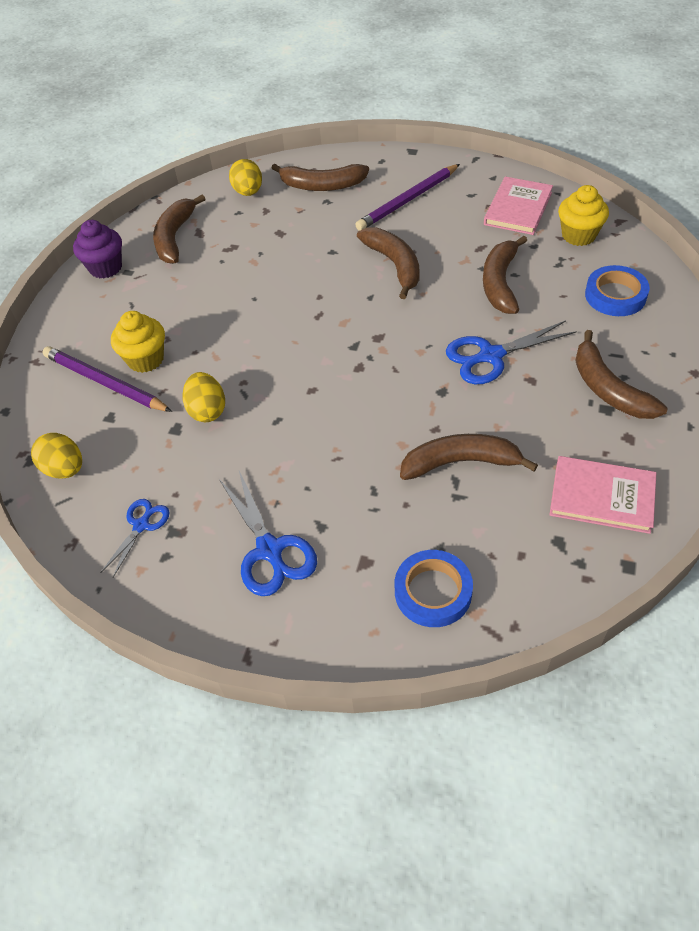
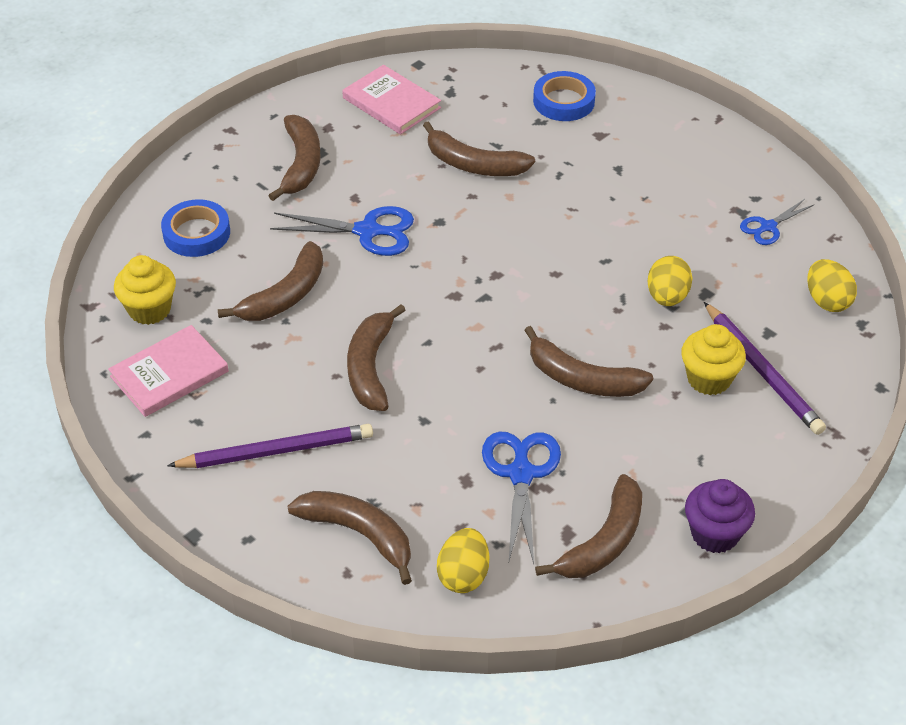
camera: 155 degrees left, 5 degrees down
(241, 320) = (582, 379): none -> brown banana
(269, 550) = (668, 169): blue scissors -> blue scissors (521, 474)

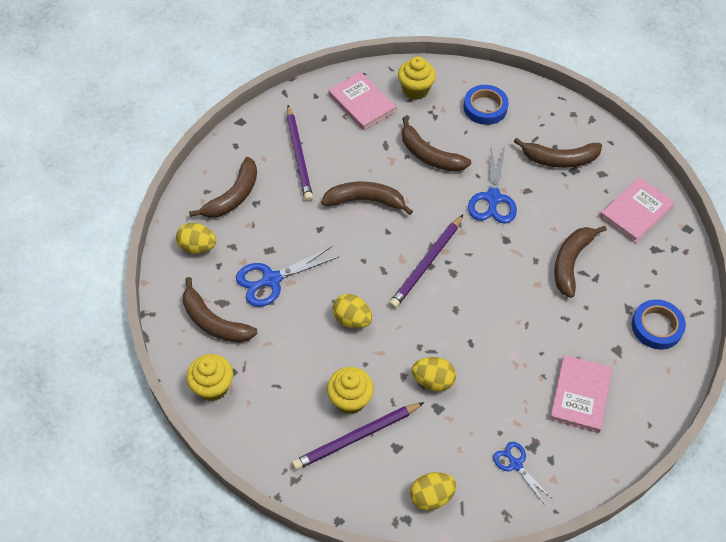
camera: 90 degrees right, 10 degrees up
(482, 301) = (426, 263): none -> purple pencil
(521, 474) = (271, 279): blue scissors -> blue scissors turned 150 degrees clockwise
(582, 379) = (352, 319): brown banana -> yellow egg
(666, 169) = (580, 395): none -> pink book
(715, 534) = (213, 387): purple cupcake -> yellow cupcake

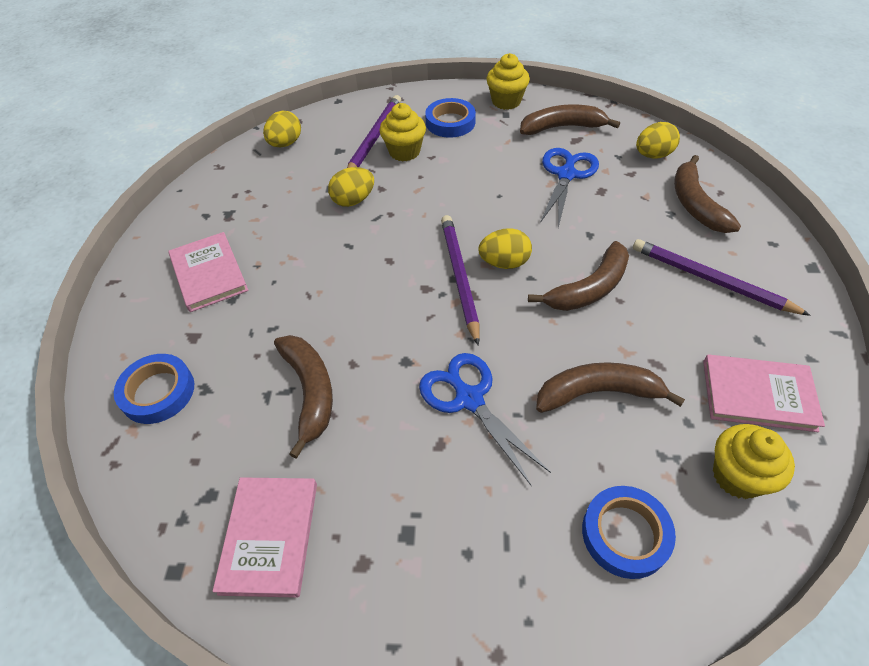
camera: 140 degrees right, 5 degrees down
(282, 402) = (450, 122): none -> blue tape
(352, 319) = (467, 194): yellow egg -> yellow egg (504, 263)
(516, 464) = (234, 195): blue scissors -> none
(559, 159) = (441, 534): brown banana -> none

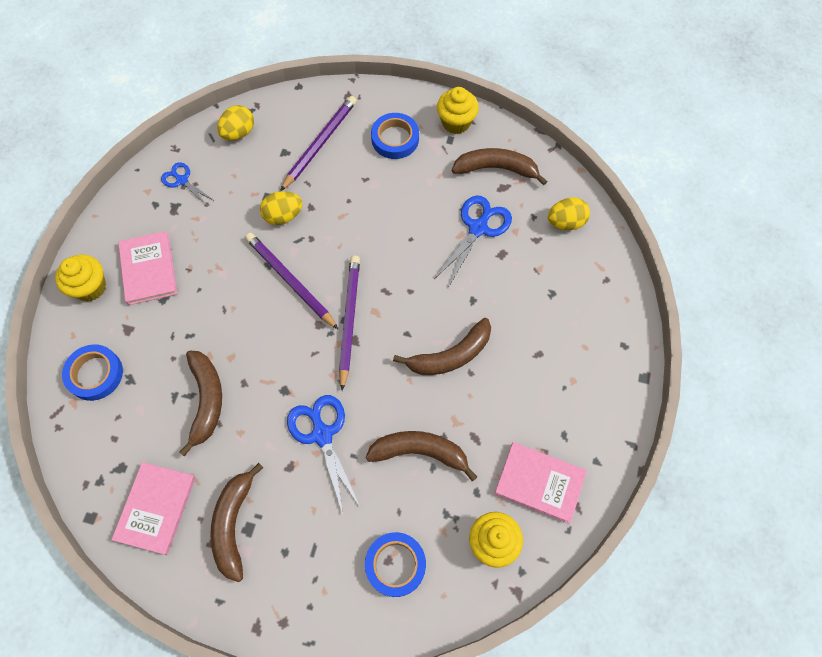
camera: 10 degrees right, 15 degrees up
(232, 190) = (182, 180): none -> blue scissors
(404, 152) = (342, 167): yellow cupcake -> yellow cupcake (90, 287)
(504, 263) = (390, 313): yellow egg -> none
(695, 204) = (577, 288): brown banana -> brown banana (233, 524)
(711, 280) = (554, 370): purple pencil -> purple pencil (290, 281)

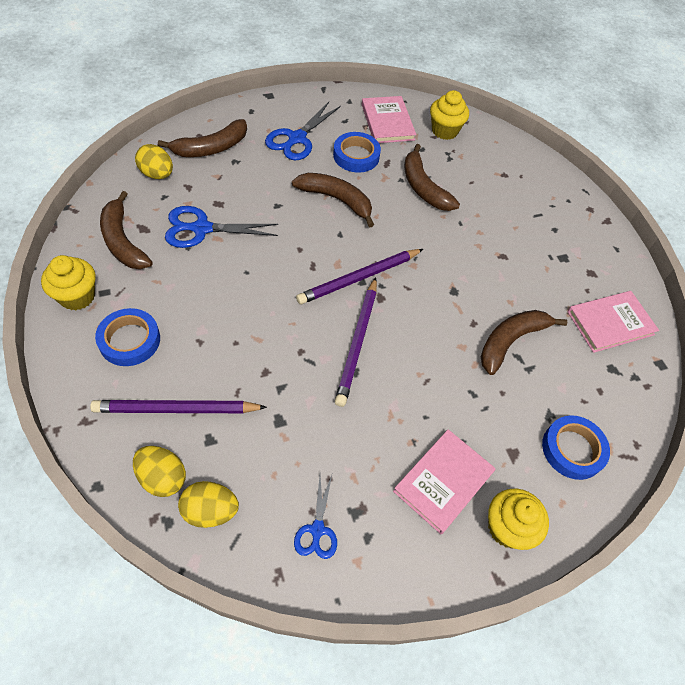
camera: 130 degrees left, 10 degrees down
(233, 524) = (570, 268): brown banana -> brown banana (211, 148)
(283, 216) = (292, 391): yellow egg -> yellow egg (162, 478)
(322, 435) = (463, 248): blue scissors -> blue scissors (297, 138)
(395, 565) = (503, 170): blue tape -> blue tape (356, 156)

